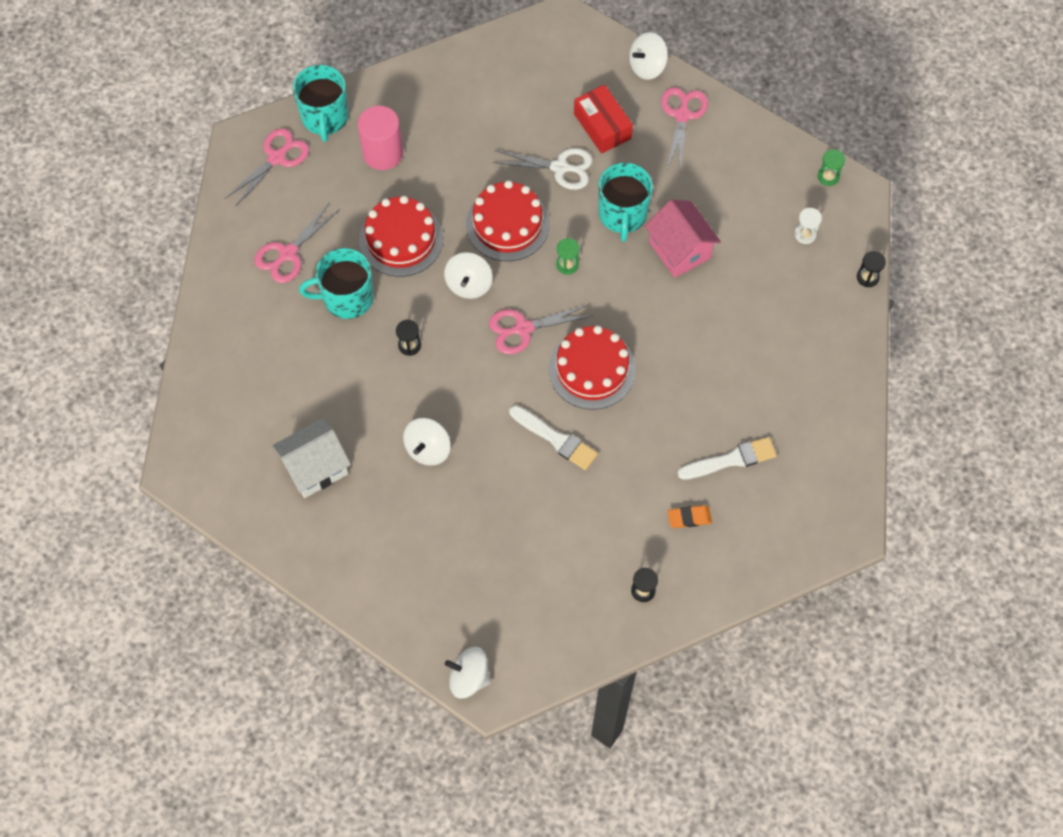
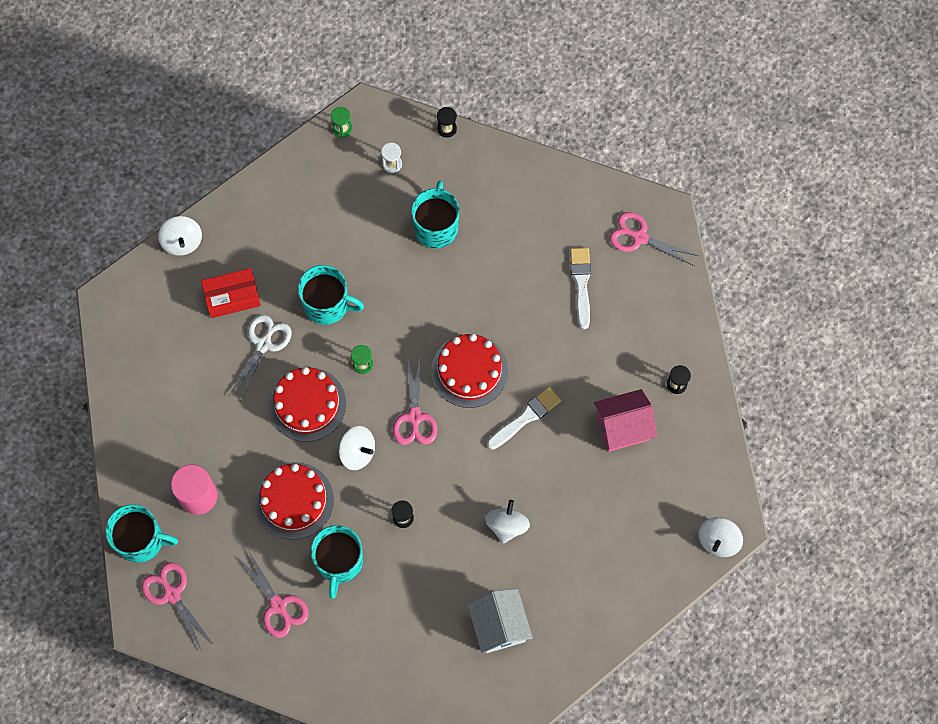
camera: 75 degrees left, 5 degrees up
(428, 449) = (506, 525): white spinning top -> white spinning top turned 120 degrees counterclockwise
(679, 250) = (377, 268): pink house -> pink house (623, 427)
(682, 115) = (243, 227): pink scissors -> pink scissors (639, 237)
(689, 518) = (623, 331): orange eraser -> none
(747, 295) = (436, 227): none -> turquoise mug

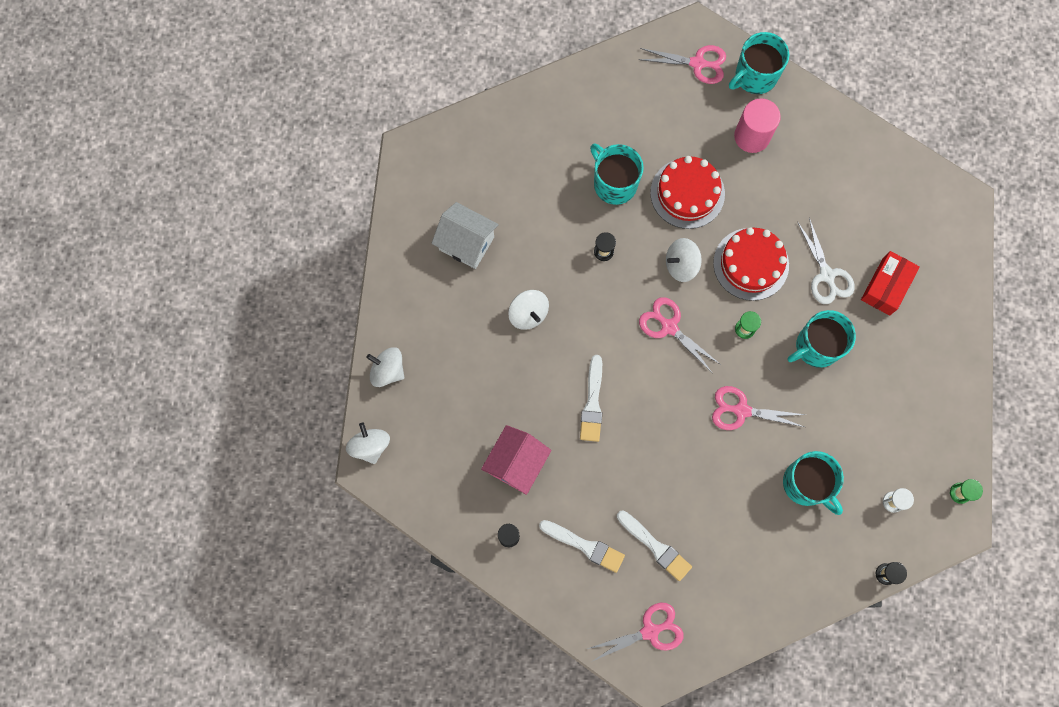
camera: 135 degrees right, 5 degrees up
(182, 242) = (966, 291): white spinning top -> white spinning top (388, 370)
(278, 605) = (624, 120): pink scissors -> pink scissors (741, 410)
(469, 371) = (667, 398): red cake -> none
(629, 329) = (585, 546): none -> white brush

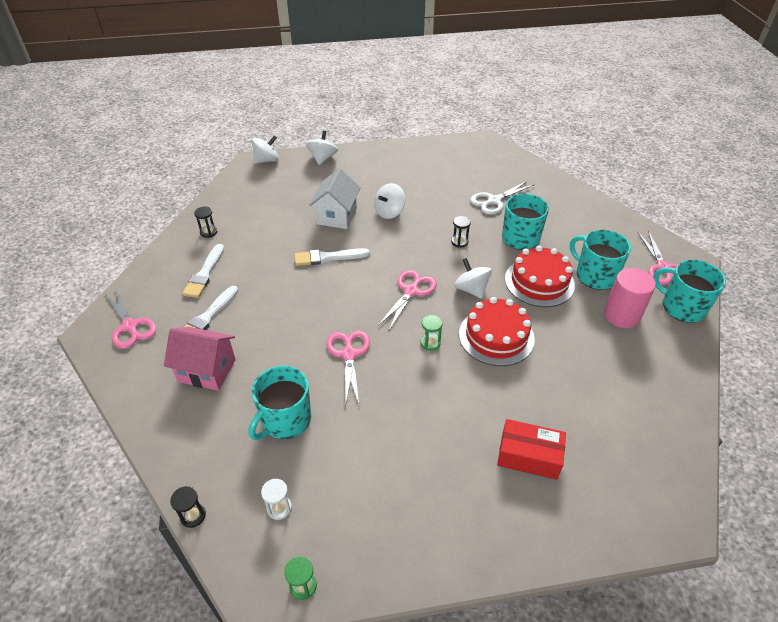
camera: 75 degrees right, 30 degrees down
(466, 243) = (431, 175): white house -> white house (336, 216)
(516, 464) = (267, 226): pink house -> pink house (207, 370)
(816, 347) = (434, 403): turquoise mug -> turquoise mug (595, 276)
(826, 275) = (515, 398): white scissors -> white scissors (494, 201)

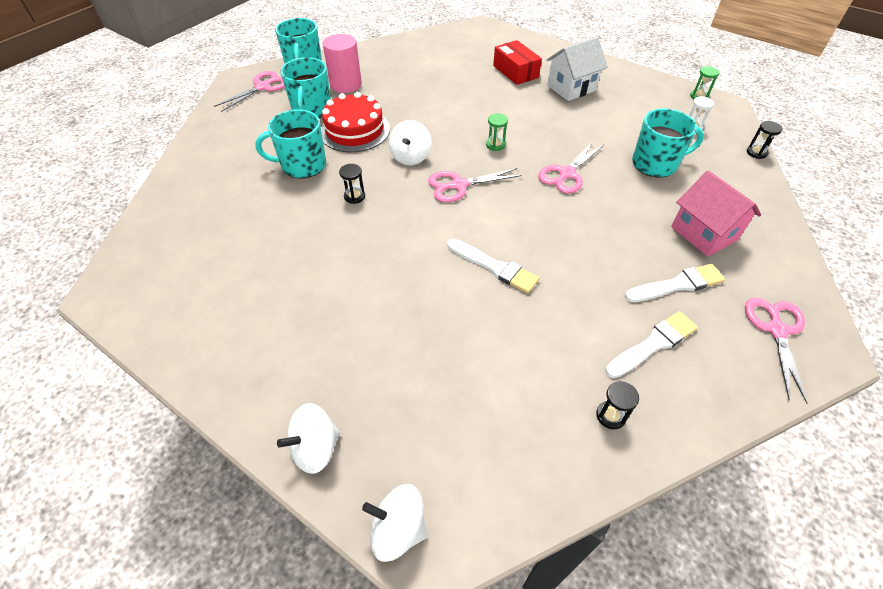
camera: 135 degrees left, 5 degrees up
(336, 216) = (425, 315): white house -> white house (571, 88)
(389, 212) = (364, 275): white spinning top -> none
(494, 201) = (253, 211): white scissors -> none
(496, 336) = (444, 122): red cake -> none

